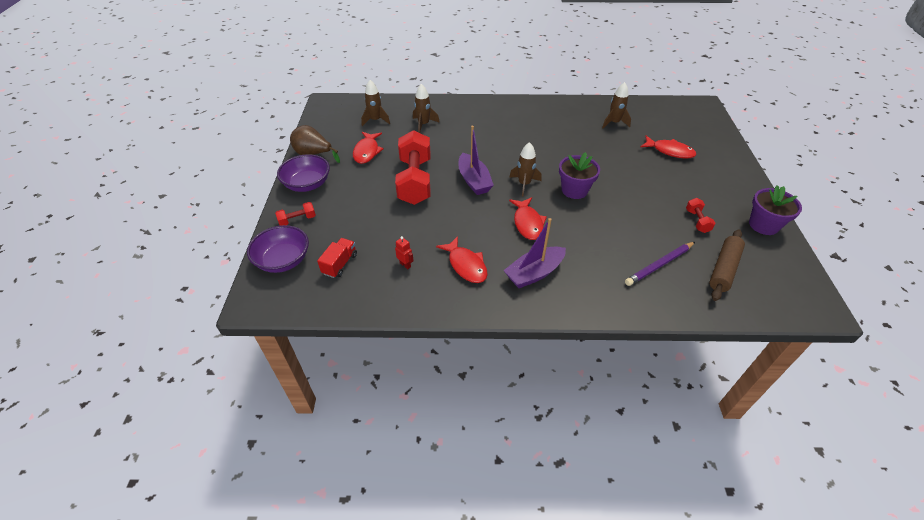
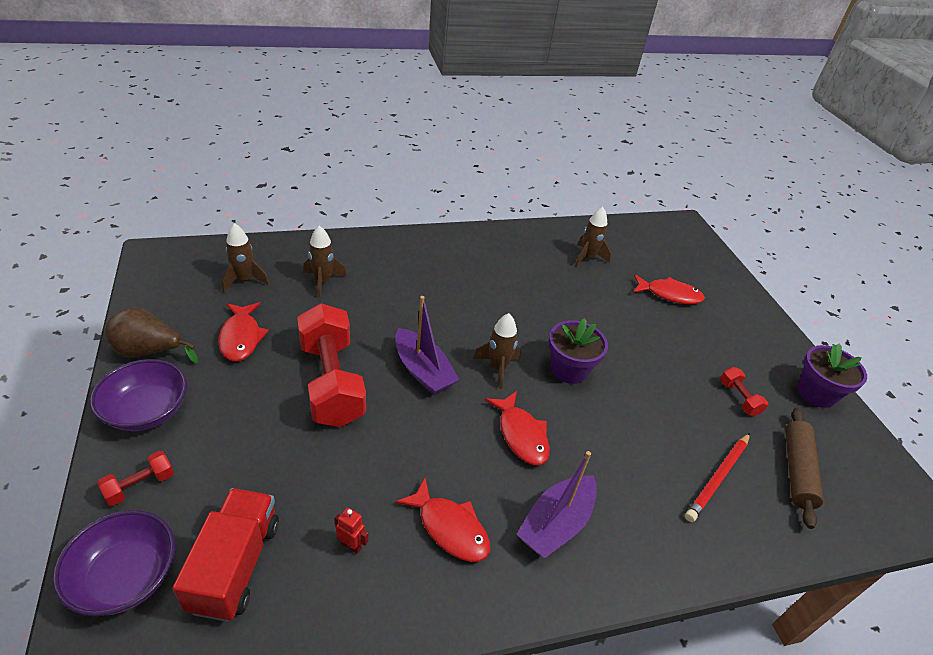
camera: 20 degrees left, 5 degrees down
(340, 264) = (235, 565): red truck -> red truck, size x1.62
(659, 265) = (718, 478): purple pencil -> red pencil

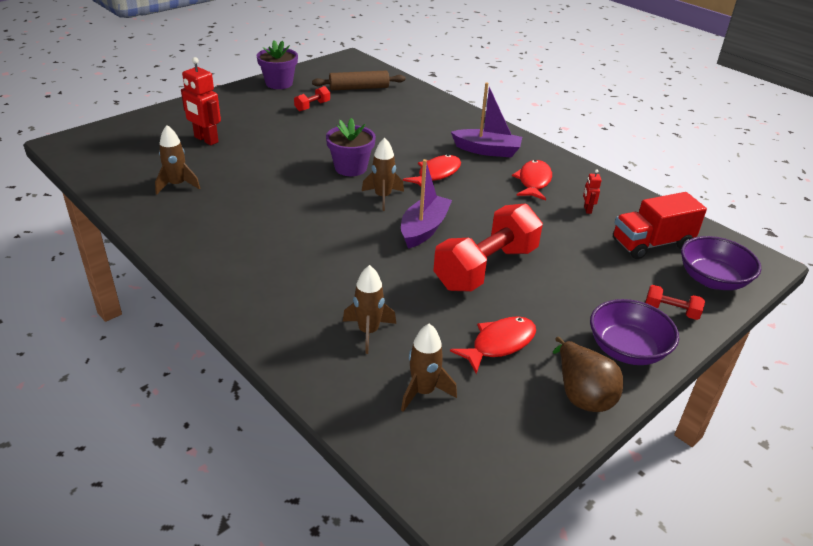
camera: 115 degrees left, 5 degrees down
(669, 294) = (206, 140): red fish -> red robot
(718, 478) = (393, 109): red pencil -> none

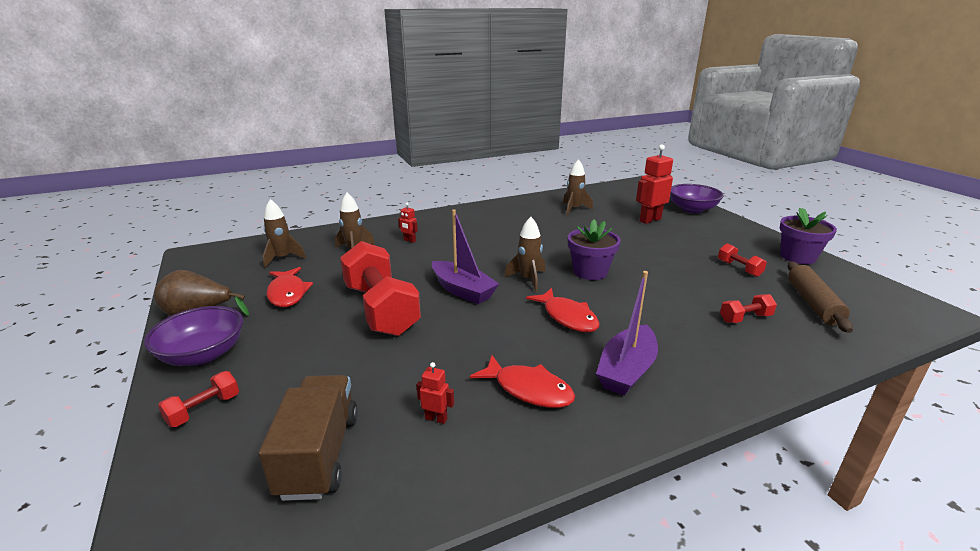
camera: 110 degrees right, 10 degrees down
(321, 293) = (409, 240): none -> red robot
(394, 111) = (745, 318): none -> red dumbbell
(651, 244) = (319, 454): red truck -> brown truck
(712, 279) = (198, 485): purple bowl -> purple bowl (692, 209)

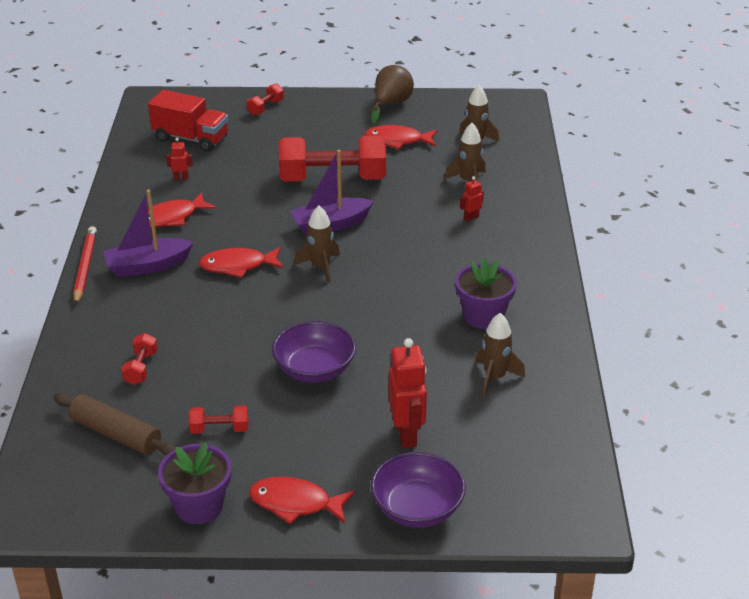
camera: 115 degrees right, 10 degrees up
(203, 354) = (329, 107): purple bowl -> purple bowl (314, 369)
(204, 409) = (266, 107): red dumbbell -> red dumbbell turned 60 degrees clockwise
(319, 454) = (191, 139): brown truck -> red truck
(436, 418) = (181, 178): red robot -> red robot turned 135 degrees counterclockwise
(590, 272) = (304, 312): purple flower pot -> purple flower pot (483, 316)
(626, 370) = (147, 266): purple boat -> purple boat turned 75 degrees counterclockwise
(682, 418) = (85, 267): none -> red pencil
(743, 234) = (295, 503): none -> red fish

